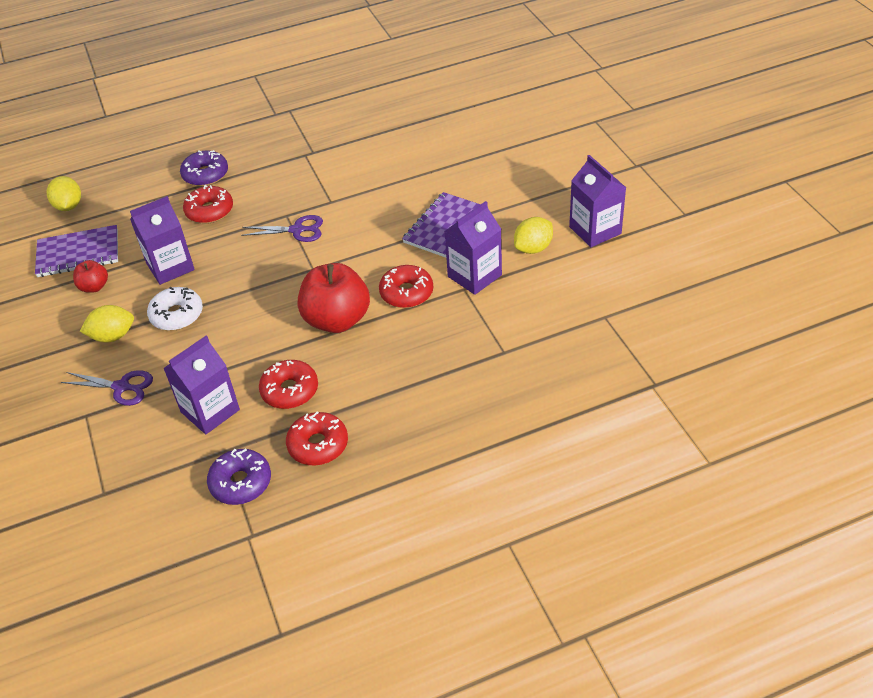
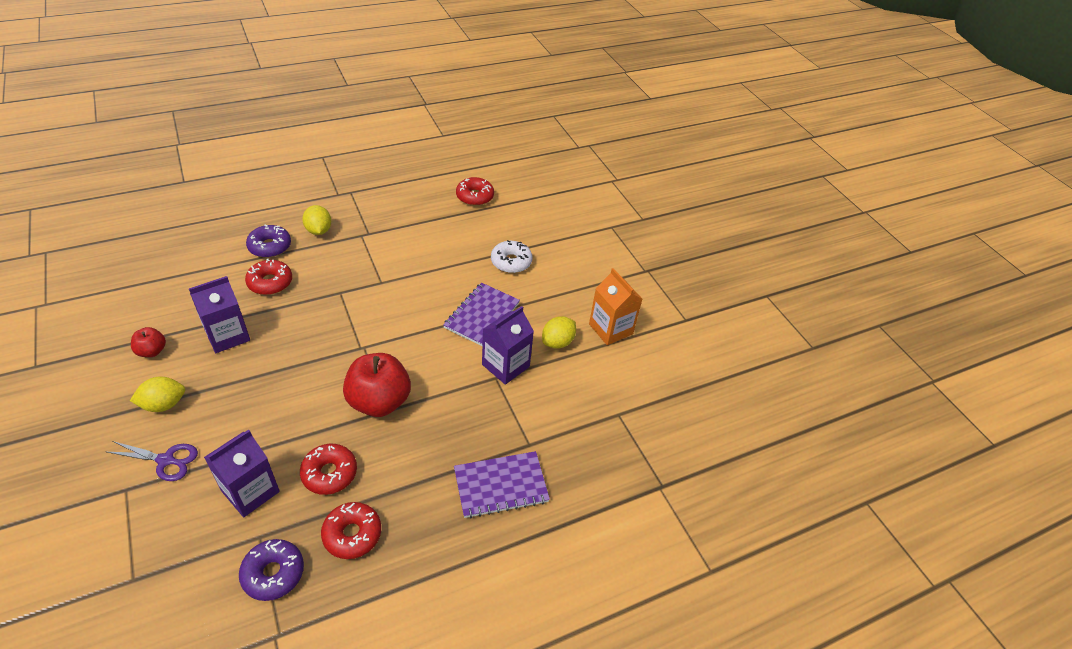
camera: 10 degrees left, 0 degrees up
(69, 206) = (138, 266): yellow lemon -> yellow lemon (319, 230)
(78, 253) = (141, 315): purple notebook -> purple notebook (501, 485)
(177, 315) = (228, 386): white donut -> white donut (511, 262)
(297, 230) = (349, 308): purple scissors -> none
(406, 293) = (444, 378): red donut -> red donut (475, 196)
(595, 230) = (610, 329): purple carton -> orange carton

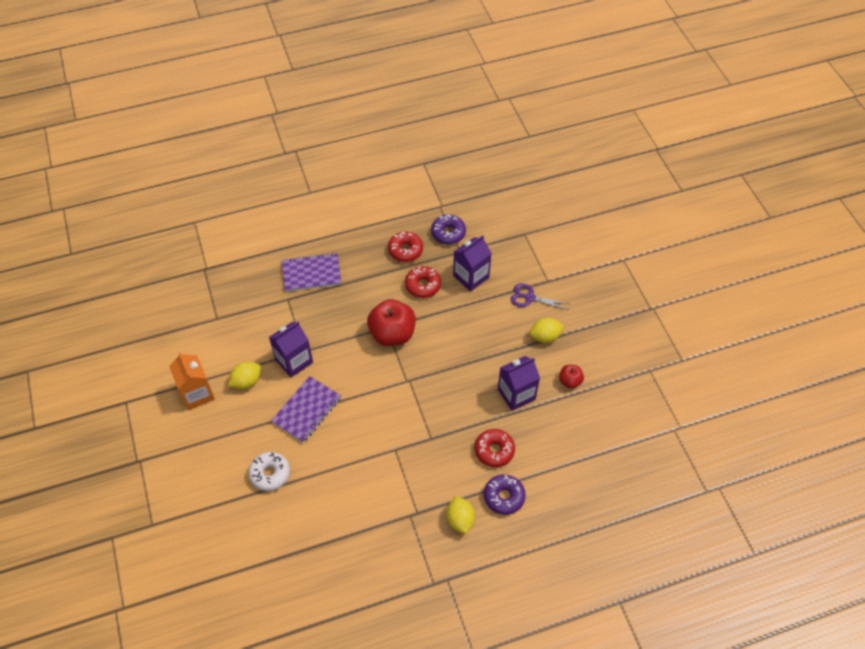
camera: 170 degrees left, 10 degrees up
(475, 196) = (294, 576): red donut -> none

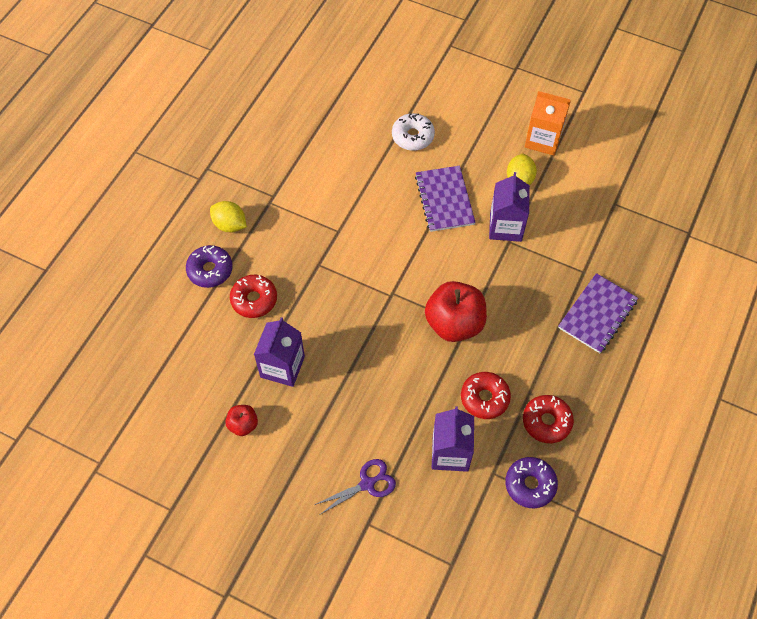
camera: 135 degrees right, 5 degrees up
(545, 336) = (310, 452): yellow lemon -> none

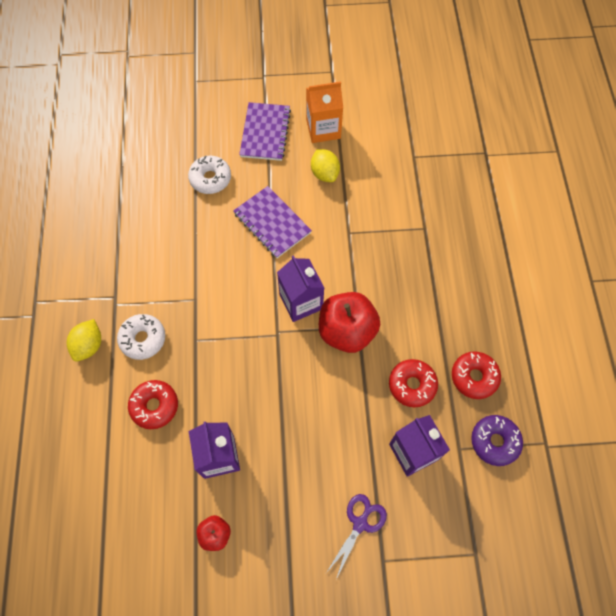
camera: 30 degrees left, 5 degrees up
(210, 270) = (95, 400): purple donut -> none
(230, 225) = (89, 345): yellow lemon -> yellow lemon turned 75 degrees counterclockwise
(276, 241) = (143, 339): none -> white donut
(505, 227) = (338, 221): purple carton -> purple carton (301, 302)
(597, 314) = (457, 260): purple notebook -> purple notebook (265, 133)

